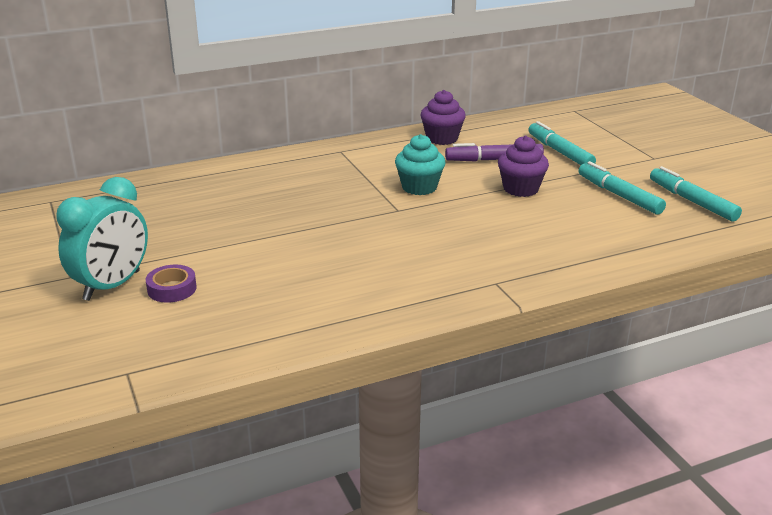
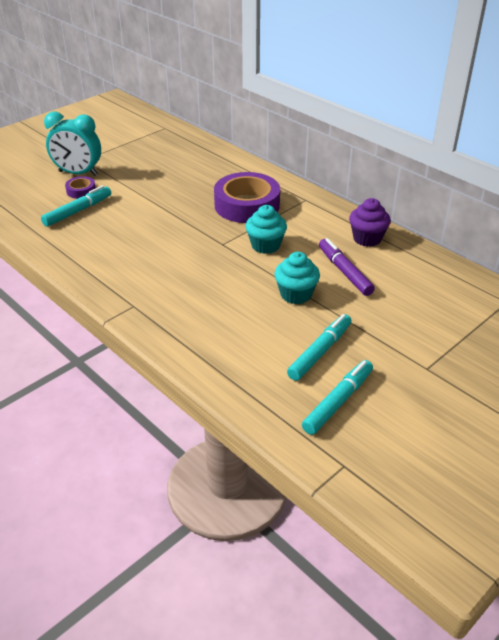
camera: 70 degrees right, 10 degrees up
(323, 182) = (247, 205): none -> purple tape
(520, 189) = (296, 294): purple cupcake -> turquoise cupcake
(560, 152) = (391, 305): turquoise marker -> turquoise marker (78, 211)

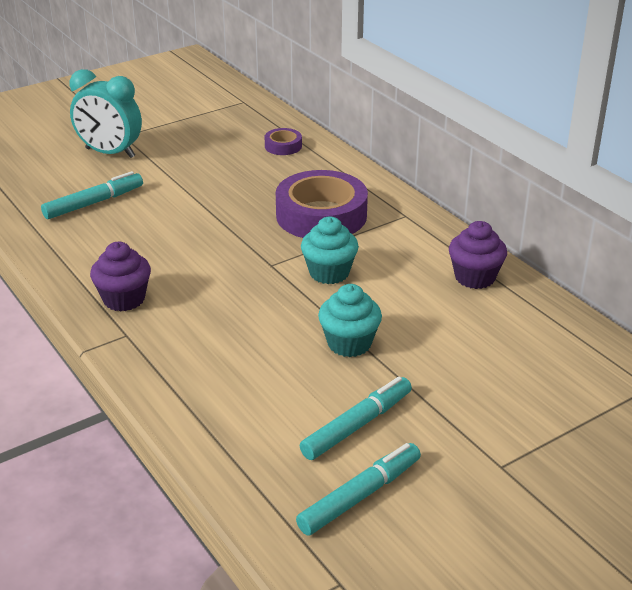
camera: 10 degrees right, 5 degrees down
(81, 191) = (106, 176): purple tape -> purple tape (283, 146)
(123, 280) = (124, 299): none -> purple cupcake
(344, 272) = (427, 320): purple marker -> none

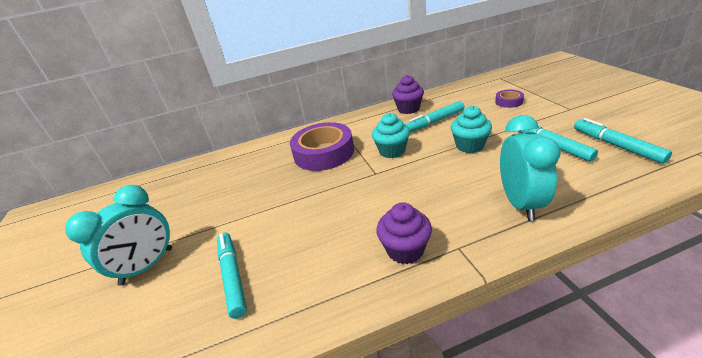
camera: 70 degrees left, 0 degrees up
(204, 383) = (520, 203): none -> turquoise clock
(283, 146) = (223, 166): purple tape -> purple tape (509, 102)
(428, 307) = (434, 122): none -> turquoise marker

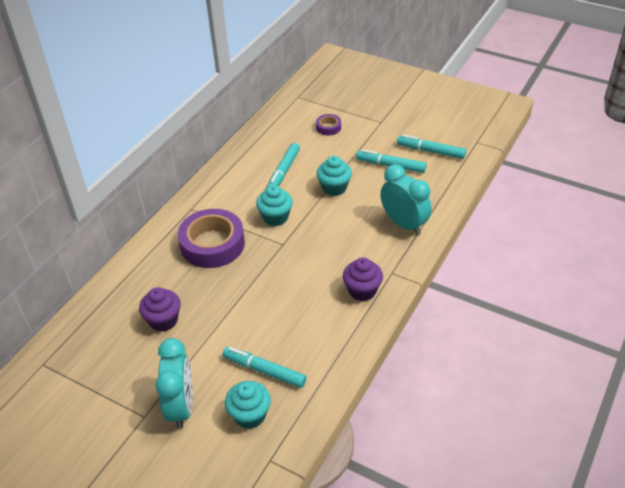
camera: 45 degrees left, 10 degrees up
(169, 314) = (250, 415): none -> turquoise cupcake
(408, 109) = (244, 164): purple cupcake -> purple cupcake (163, 320)

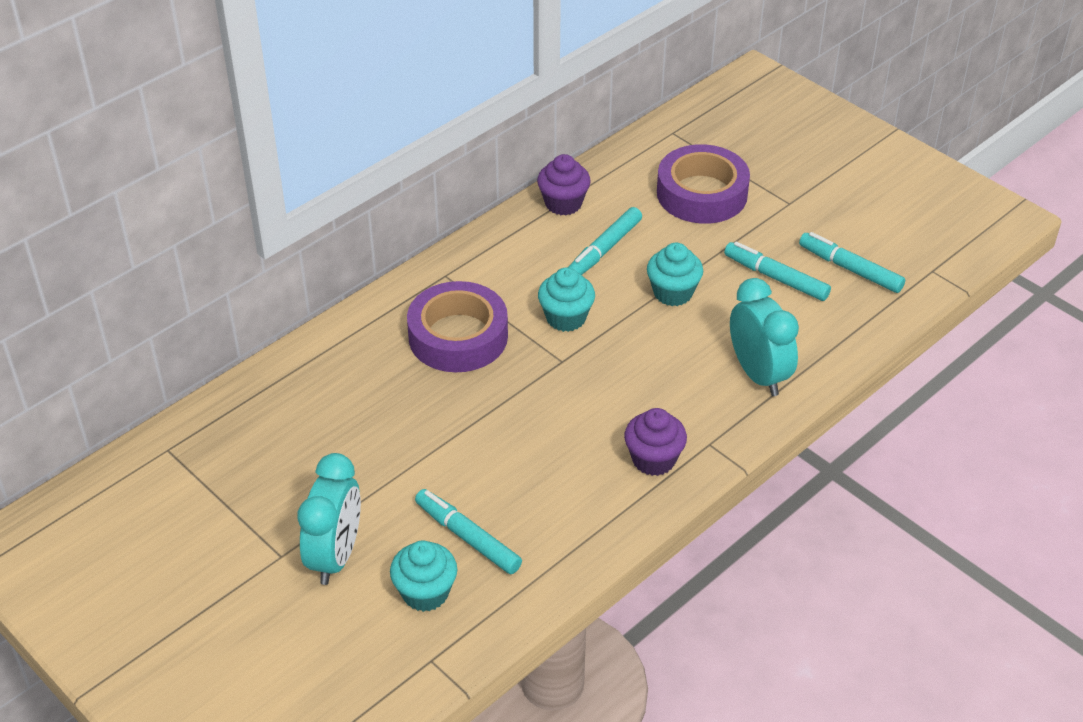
camera: 15 degrees right, 0 degrees up
(163, 320) = (351, 430): purple cupcake -> purple cupcake (563, 203)
(328, 127) = (702, 193): purple tape -> purple tape, size x2.19

